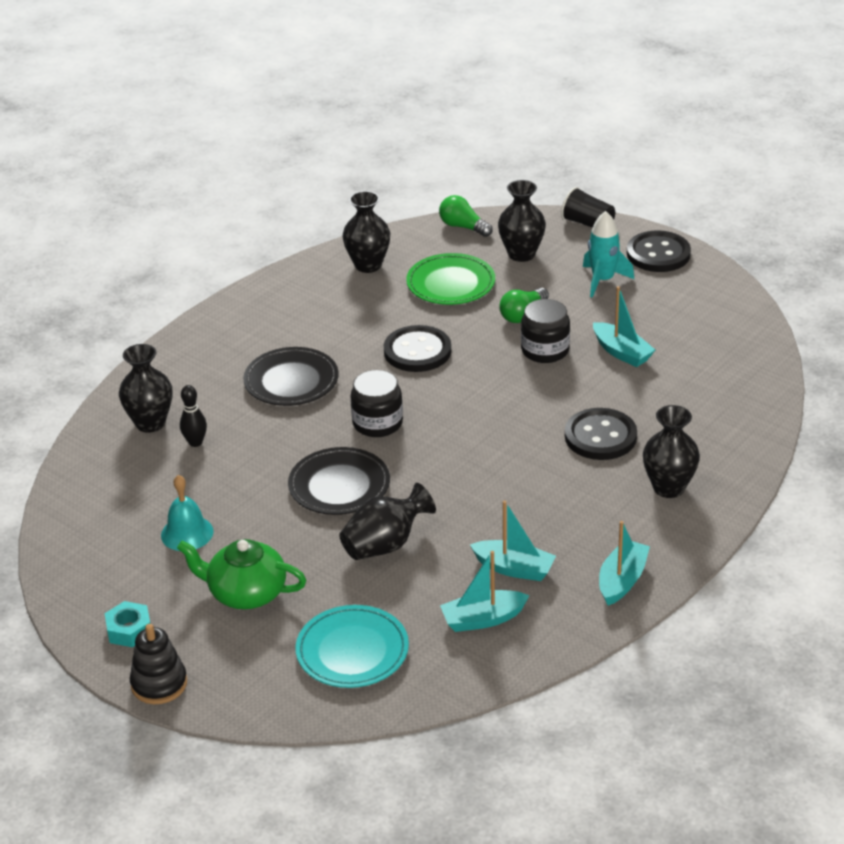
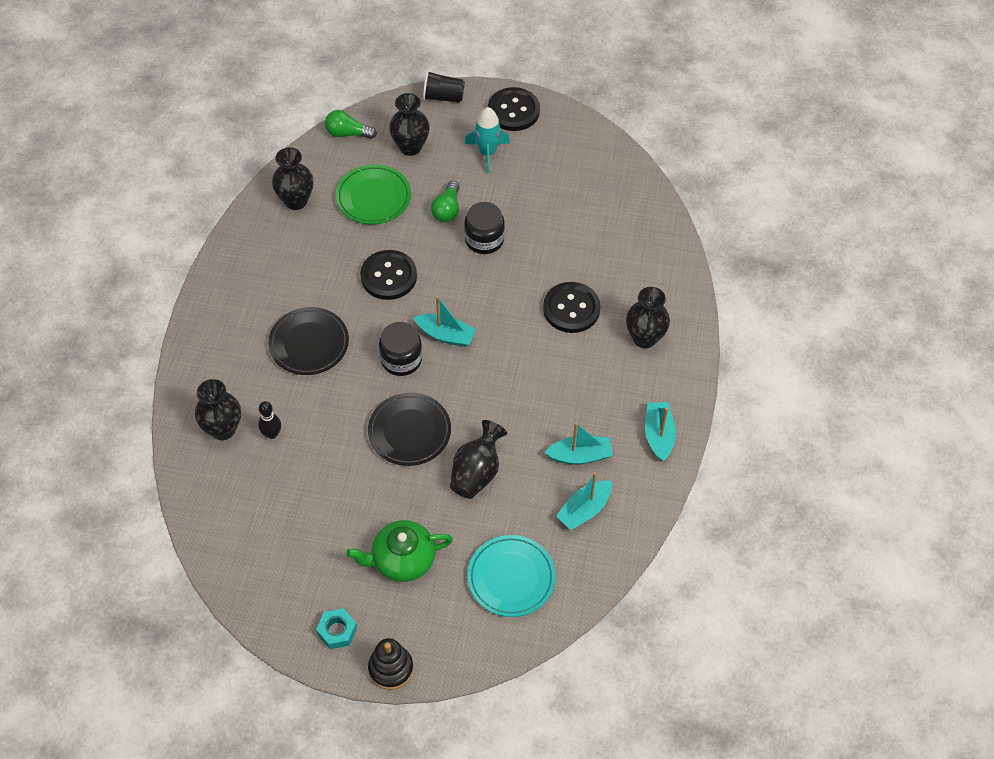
camera: 30 degrees left, 20 degrees up
(187, 533) = (322, 523): turquoise bell -> none
(622, 352) = (541, 221): turquoise boat -> turquoise boat (446, 335)

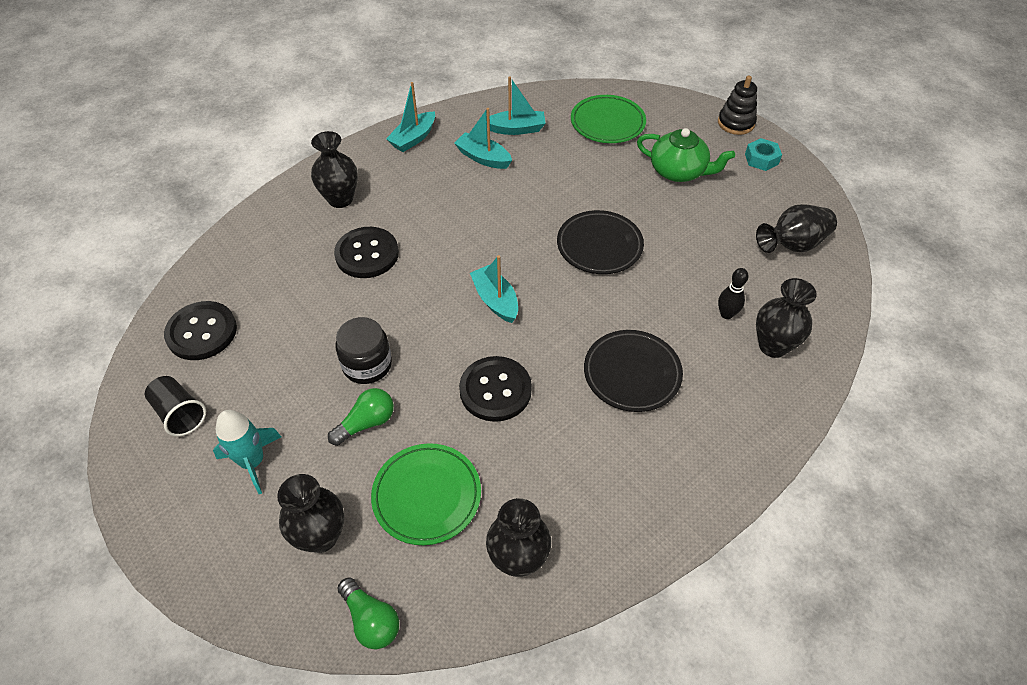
camera: 140 degrees left, 5 degrees down
(401, 359) = (555, 305): black jar -> none
(443, 97) = (208, 585): black cup -> black cup (180, 414)
(476, 472) = (571, 190): black vase -> black vase (792, 244)
(511, 578) = (607, 123): turquoise plate -> green plate
(513, 111) = (162, 497): black button -> black button (202, 332)

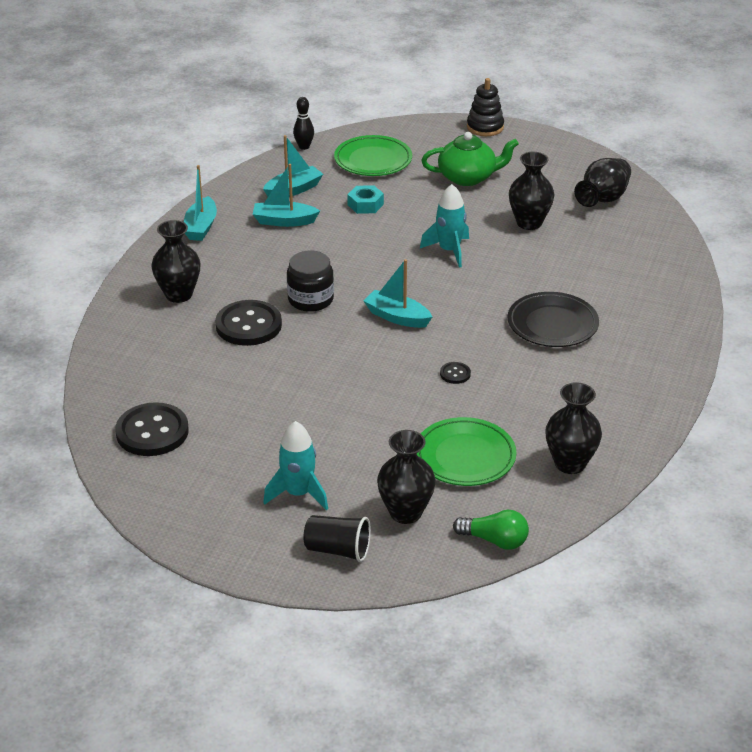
camera: 30 degrees left, 15 degrees down
(180, 414) = (196, 490): black cup -> black cup (338, 550)
(366, 423) = (369, 433): green light bulb -> none
(367, 365) = (330, 398): black jar -> black jar (310, 299)
(495, 390) = (455, 374): black button -> black button, size x0.45
(599, 246) = (449, 251): black plate -> turquoise rocket
(726, 314) = (591, 261): black bowling pin -> black bowling pin (304, 147)
(761, 159) = (529, 147): turquoise nut -> turquoise nut (365, 205)
(773, 346) = (642, 269): black vase -> black vase (529, 223)

